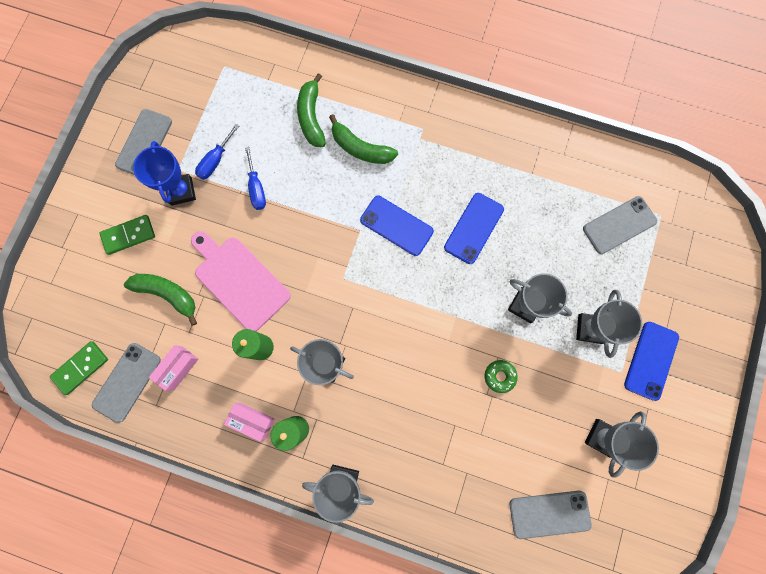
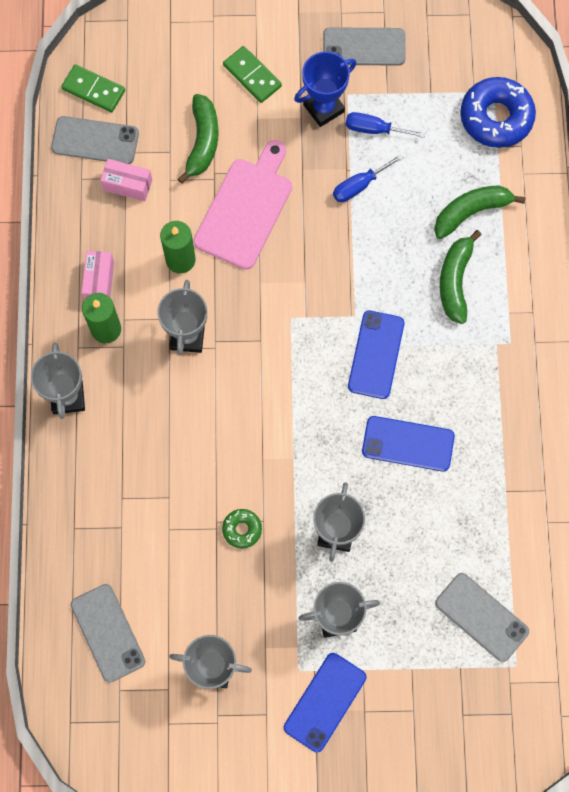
camera: 70 degrees right, 5 degrees down
(245, 72) = (496, 117): none -> blue donut
(651, 360) = (325, 702): blue phone -> blue phone turned 60 degrees counterclockwise

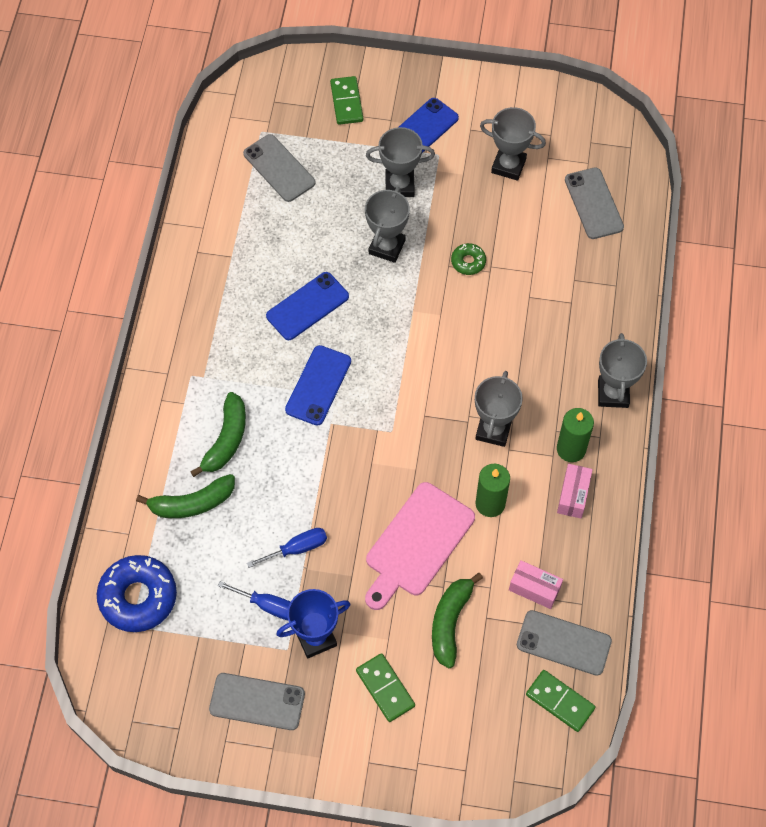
camera: 170 degrees left, 10 degrees down
(408, 444) = (307, 306): blue phone -> blue phone turned 60 degrees counterclockwise
(423, 728) = (347, 102): none -> green domino

